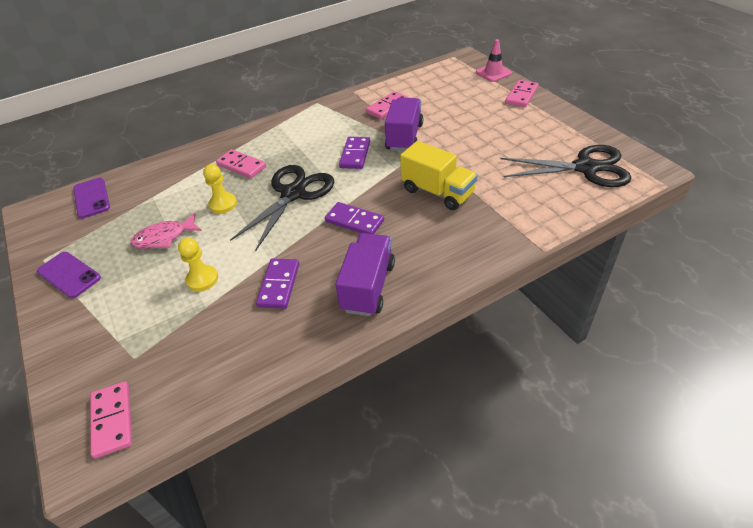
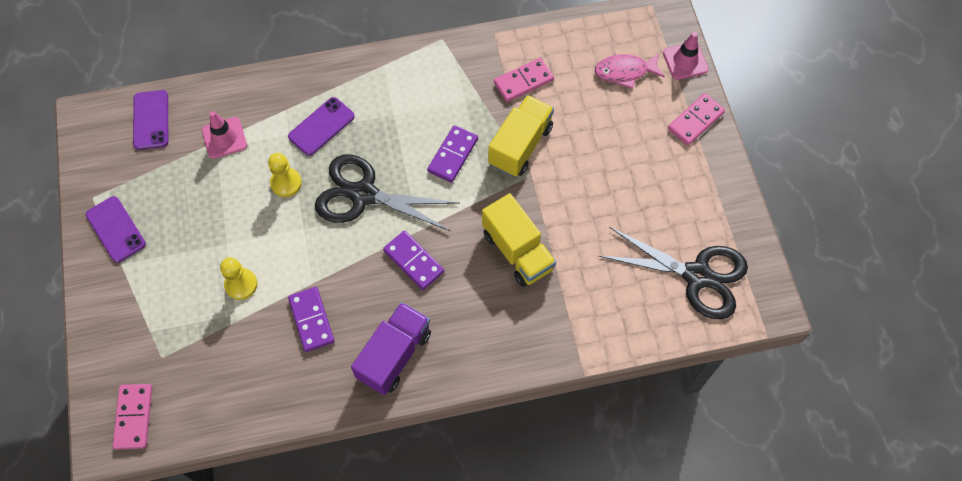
camera: 15 degrees right, 20 degrees up
(160, 192) = (224, 138): none -> pink traffic cone
(164, 237) = (216, 211): pink fish -> pink fish (625, 72)
(241, 166) = (321, 126): pink domino -> purple phone
(279, 285) = (311, 320): purple domino -> purple domino turned 45 degrees counterclockwise
(293, 194) = (364, 195): black scissors -> black scissors turned 120 degrees counterclockwise
(404, 137) = (520, 145): purple truck -> yellow truck

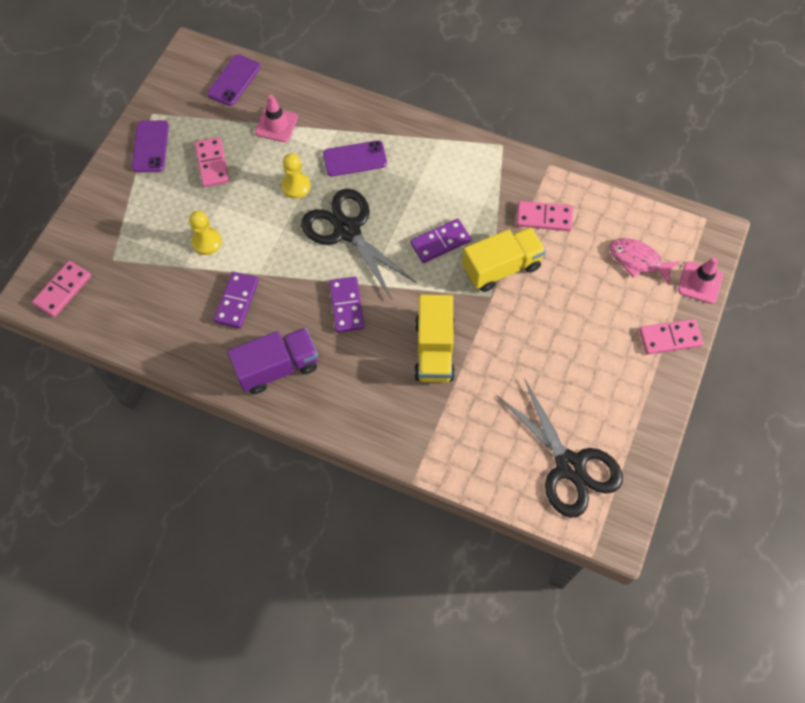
camera: 35 degrees right, 0 degrees up
(190, 209) = (212, 164): none -> pink domino

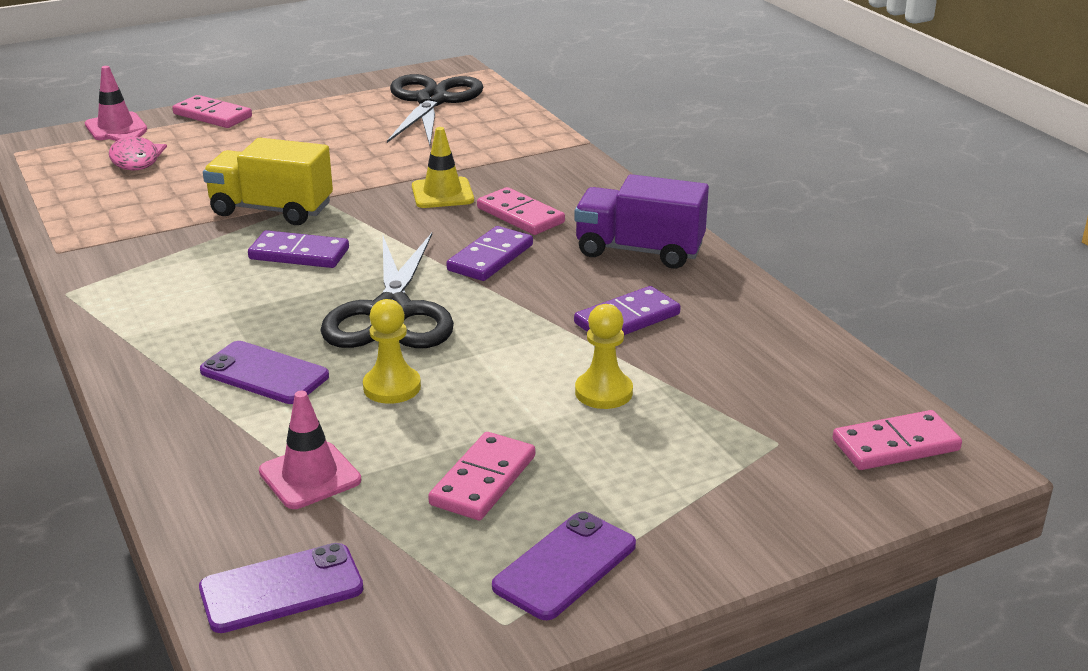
camera: 140 degrees left, 35 degrees down
(434, 350) = (442, 193): yellow truck -> yellow traffic cone
(544, 217) = (154, 220): pink domino -> pink domino (520, 215)

